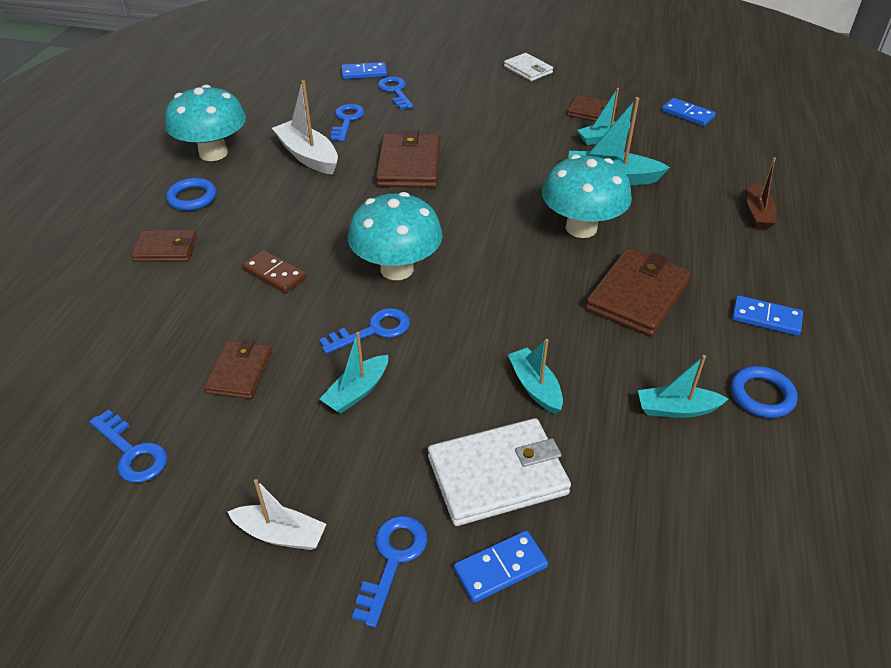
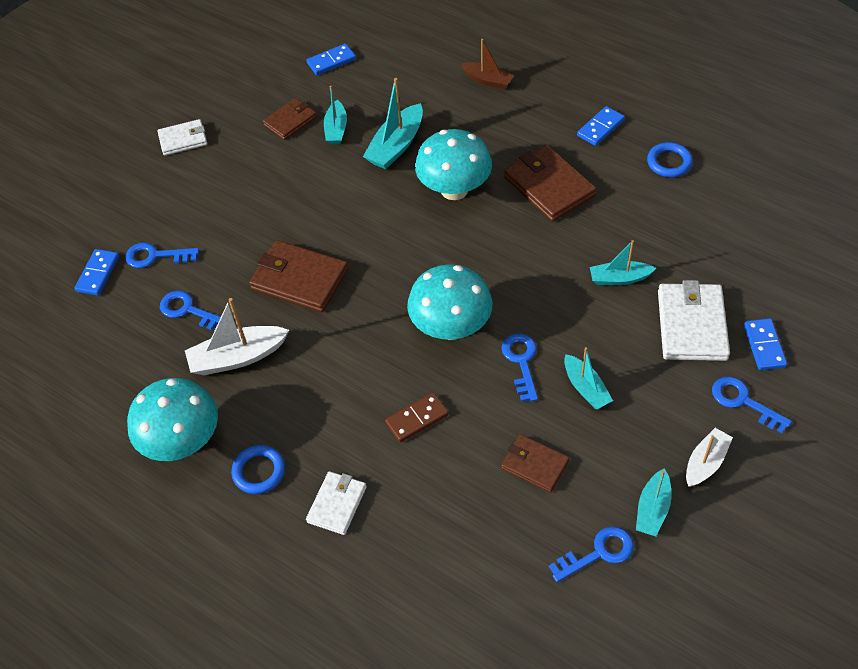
camera: 65 degrees left, 10 degrees up
(166, 249) = (337, 504): brown wallet -> white wallet
(676, 409) = (666, 210): turquoise boat -> turquoise boat (652, 509)

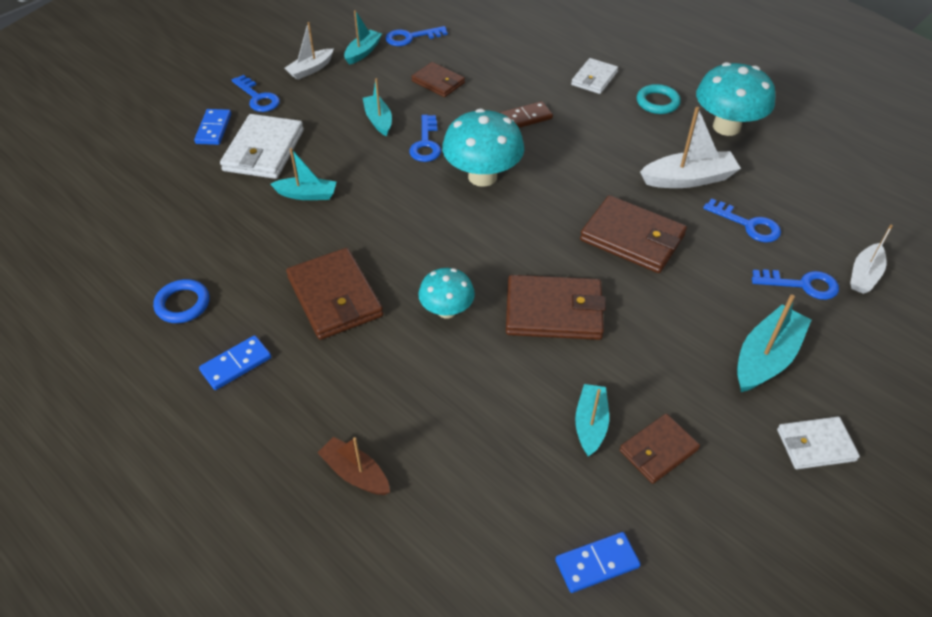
camera: 175 degrees left, 5 degrees down
(98, 274) = (864, 275): blue domino -> white boat
(259, 471) = (657, 102): blue ring -> turquoise ring
(367, 202) = (554, 311): none -> brown wallet
(396, 146) = (509, 382): turquoise boat -> turquoise boat (766, 358)
(454, 189) = (447, 310): turquoise mushroom -> turquoise mushroom, size x0.60

